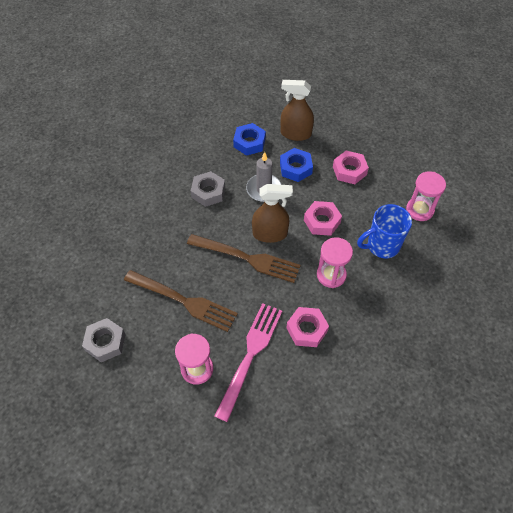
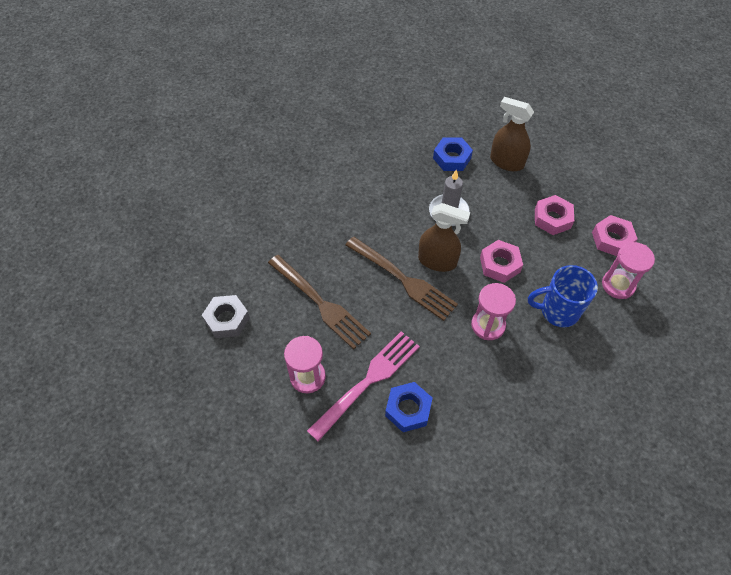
camera: 20 degrees right, 0 degrees up
(208, 192) = (388, 198): grey nut -> none
(295, 168) = (492, 199): blue nut -> blue nut (408, 409)
(307, 329) = (439, 374): pink nut -> pink nut (612, 239)

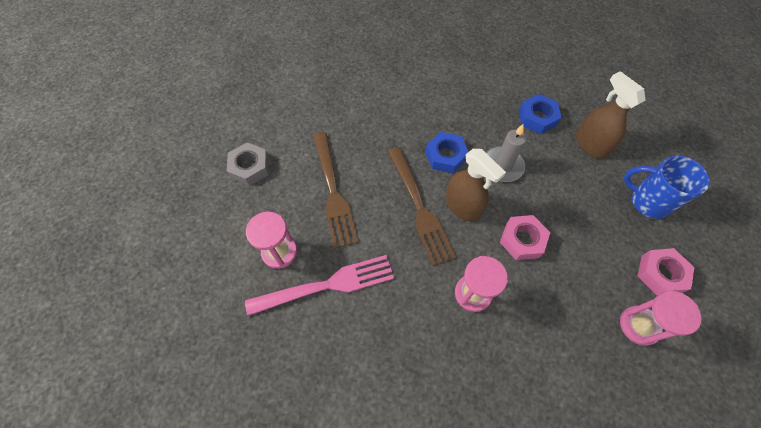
camera: 30 degrees right, 5 degrees up
(408, 409) = (345, 332): blue nut -> blue nut (446, 156)
(552, 218) = (606, 221): pink nut -> none
(558, 311) = (554, 318): blue mug -> blue mug (647, 201)

